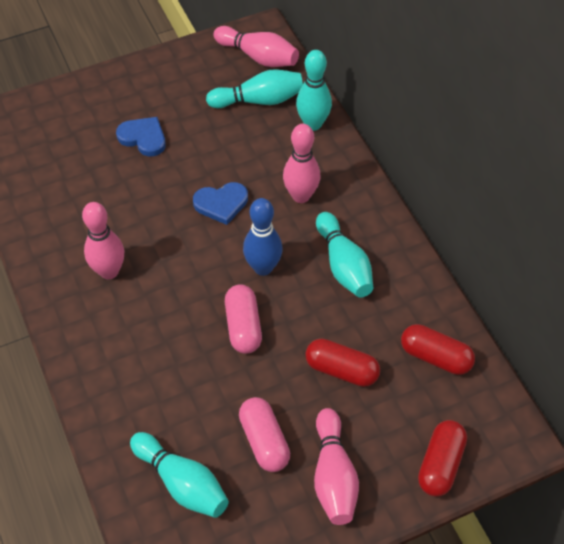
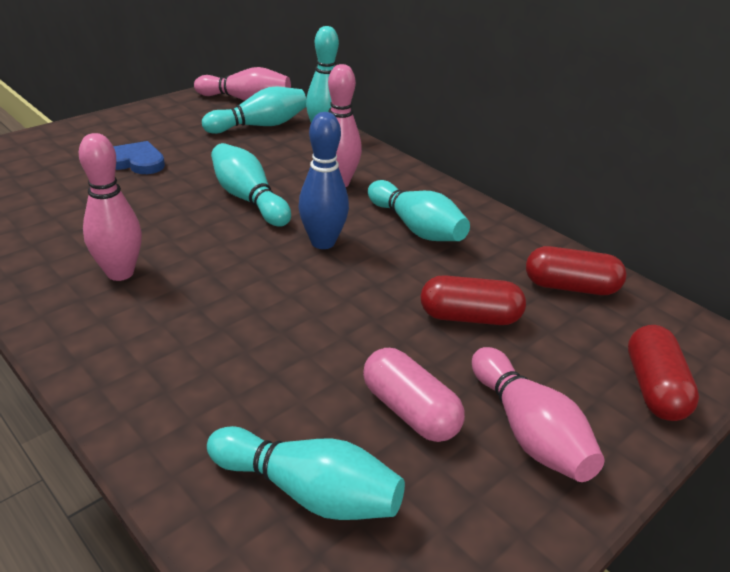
camera: 20 degrees left, 20 degrees down
(221, 204) = (249, 199): blue heart -> turquoise bowling pin
(243, 326) = (323, 297): pink capsule -> none

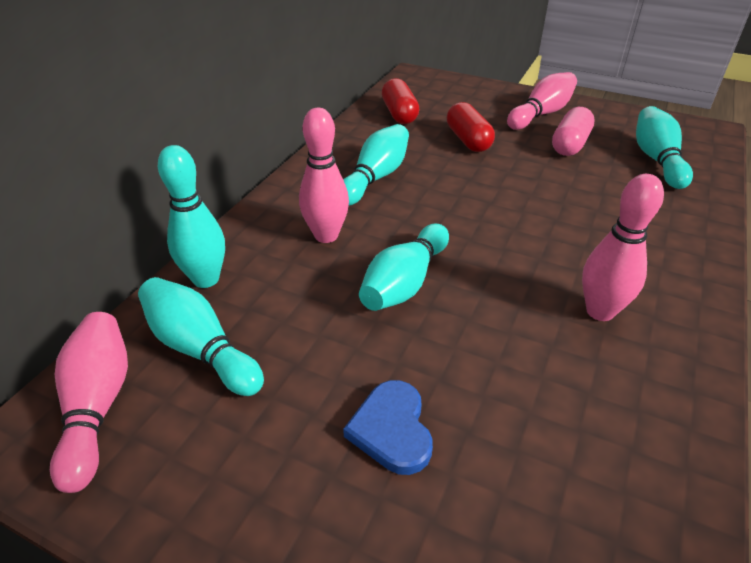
camera: 110 degrees left, 5 degrees up
(323, 242) = (439, 215): blue bowling pin -> none
(654, 388) = (470, 89): red capsule -> none

